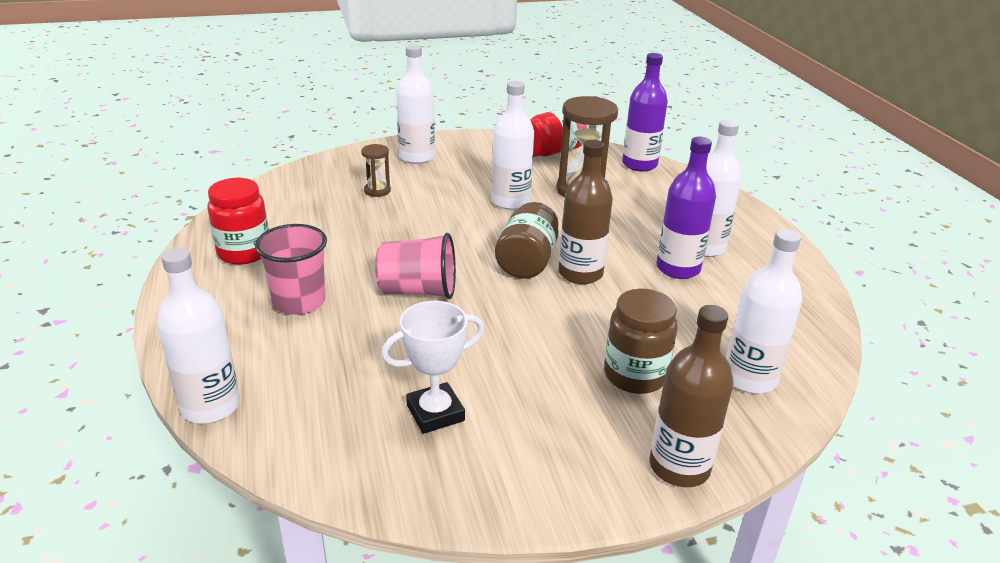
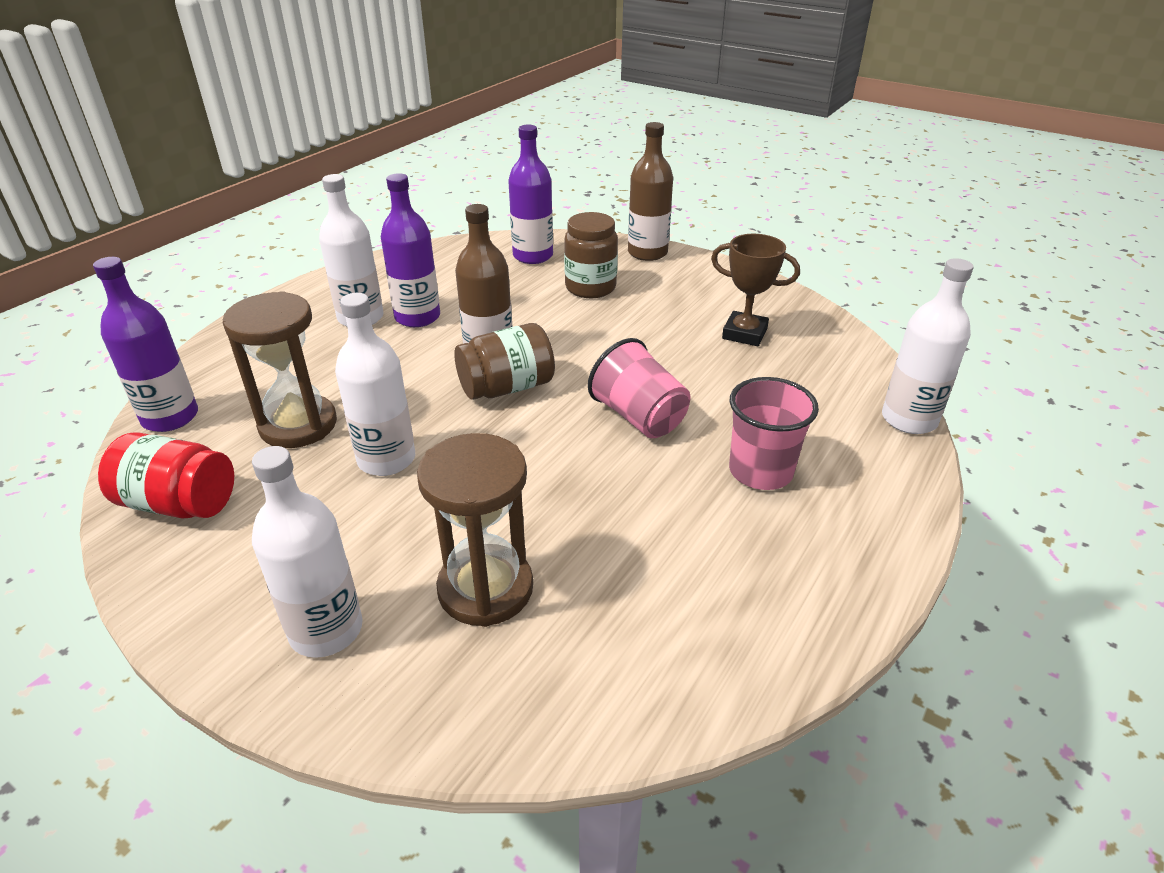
camera: 130 degrees left, 5 degrees up
(244, 252) = (767, 582): red jar -> none
(377, 190) = (485, 588): brown hourglass -> brown hourglass, size x2.01
(435, 413) = (744, 333): white trophy -> brown trophy
(749, 378) = (533, 256): white bottle -> purple bottle

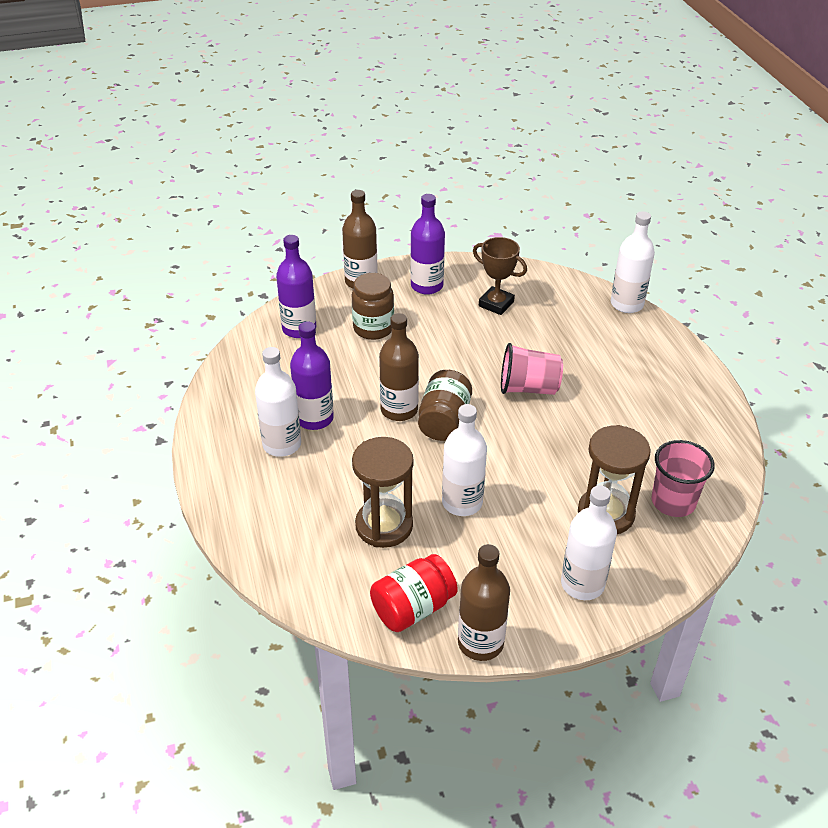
camera: 50 degrees left, 5 degrees up
(151, 584) = (480, 642): none -> brown bottle
(170, 417) = (306, 583): purple bottle -> purple bottle (426, 286)
(744, 333) = (496, 304): brown trophy -> brown trophy turned 60 degrees clockwise
(760, 471) = (614, 375): pink cup -> pink cup (673, 502)

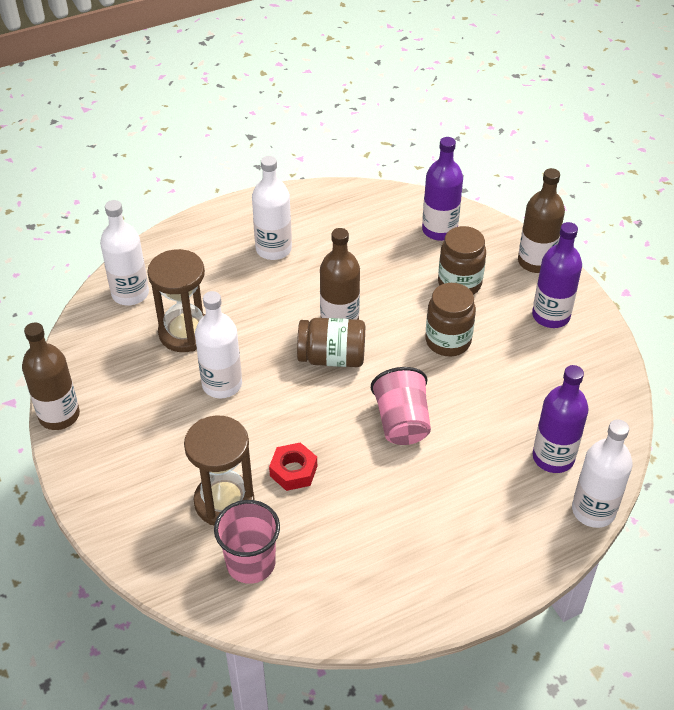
camera: 80 degrees right, 5 degrees up
(314, 418) = (312, 264): purple bottle -> purple bottle (553, 457)
(413, 608) = (94, 365): red jar -> none
(441, 346) = (448, 341): none -> brown jar
(496, 304) = (541, 380): brown trophy -> none
(575, 462) = (293, 471): none -> red nut
(582, 584) = (130, 486): white bottle -> white bottle (130, 294)

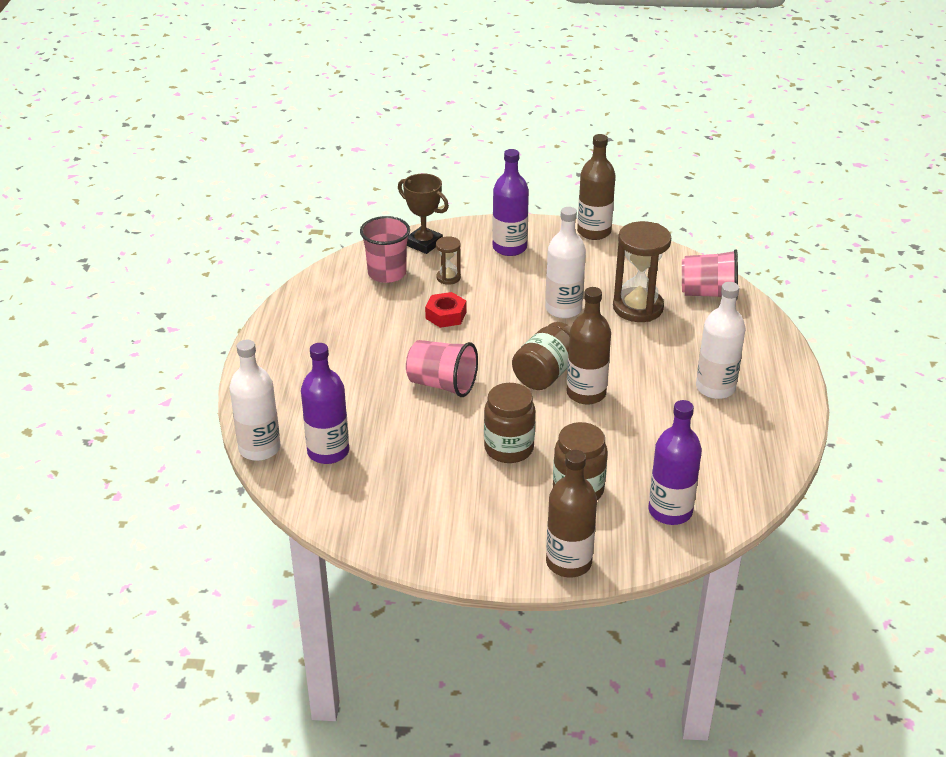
camera: 120 degrees right, 10 degrees down
(130, 294) = (708, 293): white bottle -> pink cup
(168, 559) = (424, 243): none -> brown trophy
(224, 501) = (448, 278): brown hourglass -> brown hourglass, size x0.50
(551, 316) = (484, 534): purple bottle -> purple bottle (509, 248)

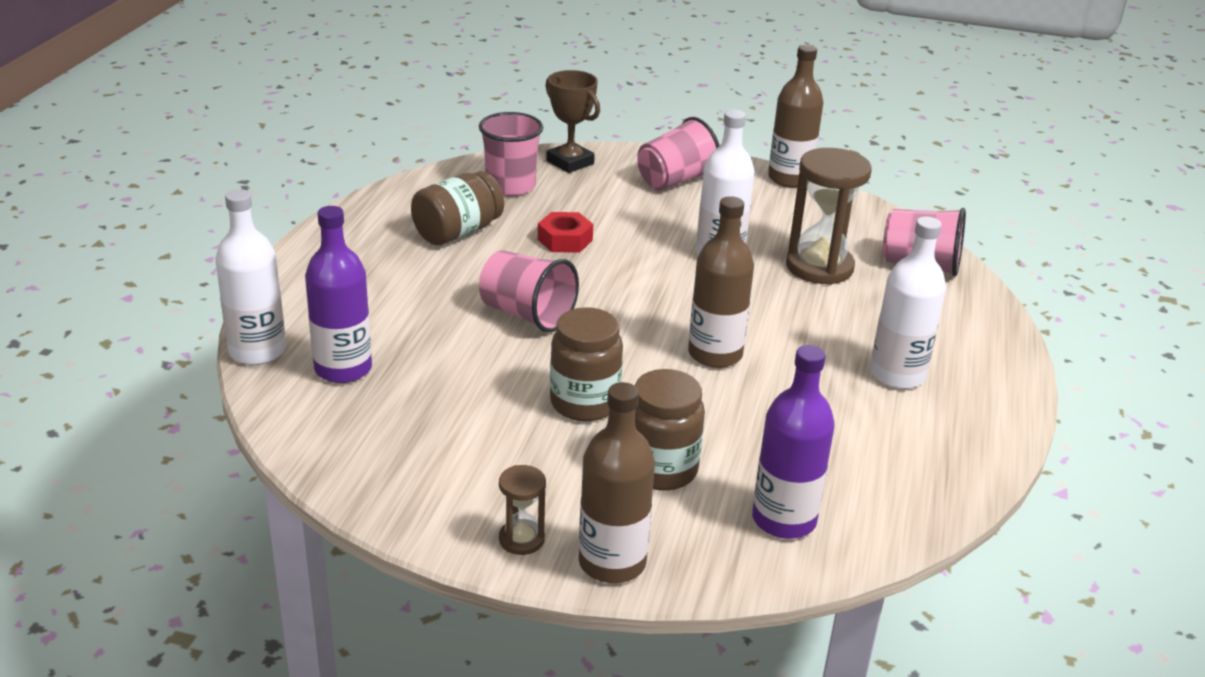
camera: 10 degrees right, 5 degrees down
(448, 278) = (585, 201): brown hourglass -> brown hourglass (521, 539)
(509, 248) = (675, 181): purple bottle -> pink cup
(545, 374) = (669, 323): brown jar -> brown jar (458, 232)

